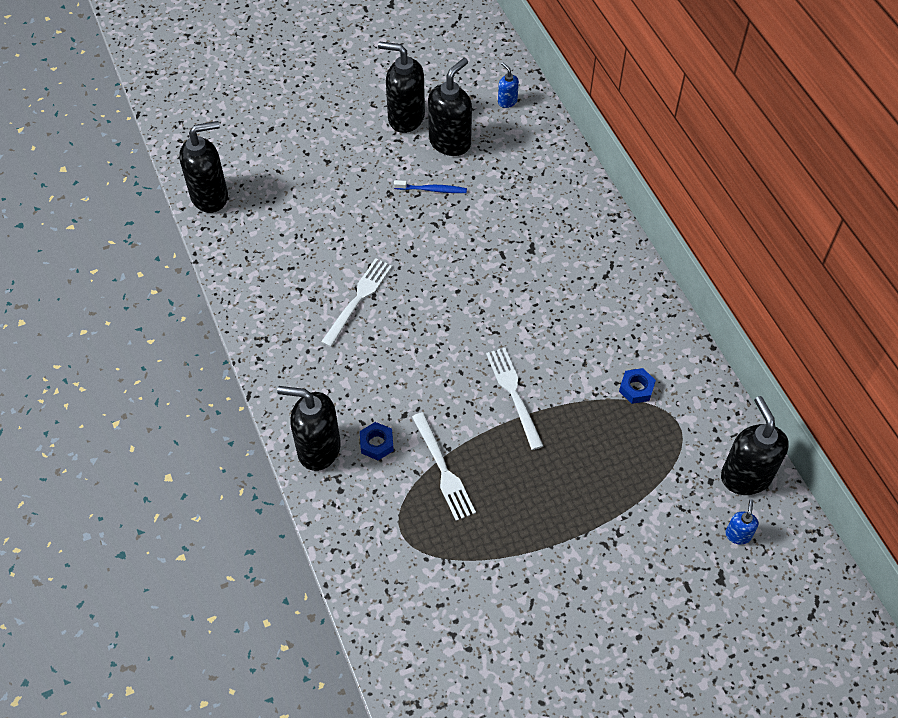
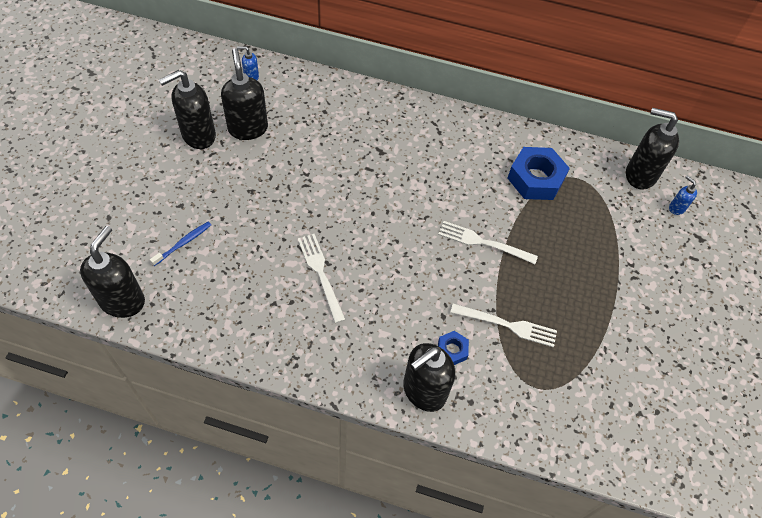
camera: 55 degrees left, 0 degrees up
(432, 190) = (275, 166): blue toothbrush -> blue toothbrush (183, 243)
(636, 388) = (535, 179): blue nut -> blue nut, size x2.01

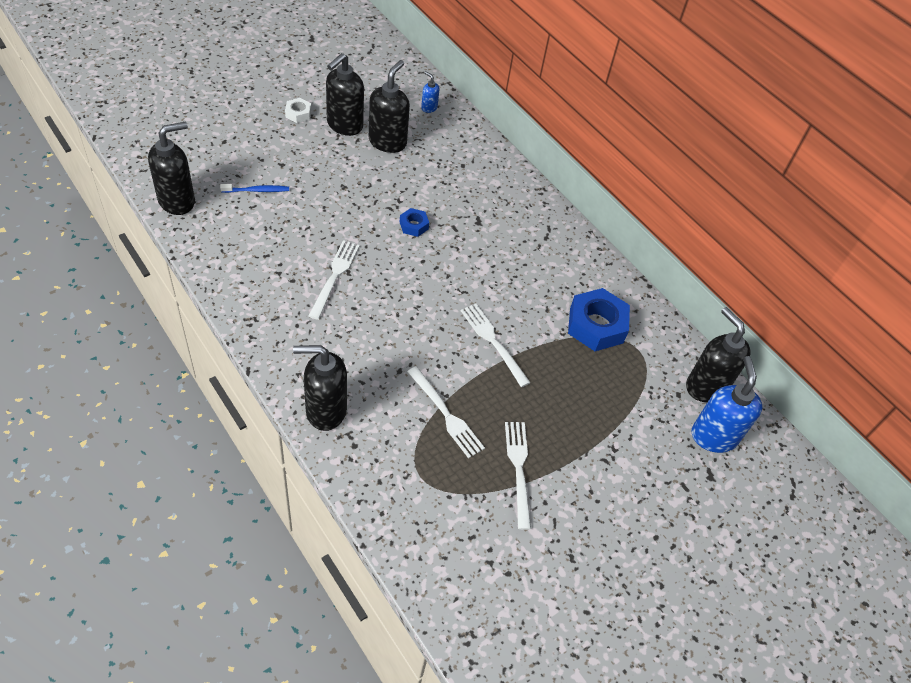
camera: 35 degrees right, 5 degrees down
(149, 150) = (298, 114): none -> white nut
(198, 136) = (344, 125): black soap dispenser -> black soap dispenser turned 60 degrees counterclockwise
(452, 350) = (379, 399): blue nut -> blue nut (413, 225)
(590, 328) = (518, 468): none -> white fork
(676, 208) = (713, 436): blue soap dispenser -> blue soap dispenser, size x2.10

